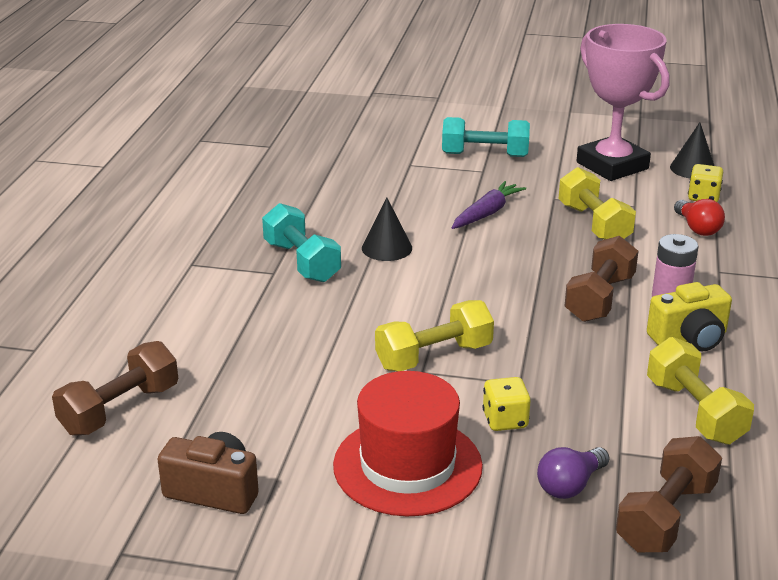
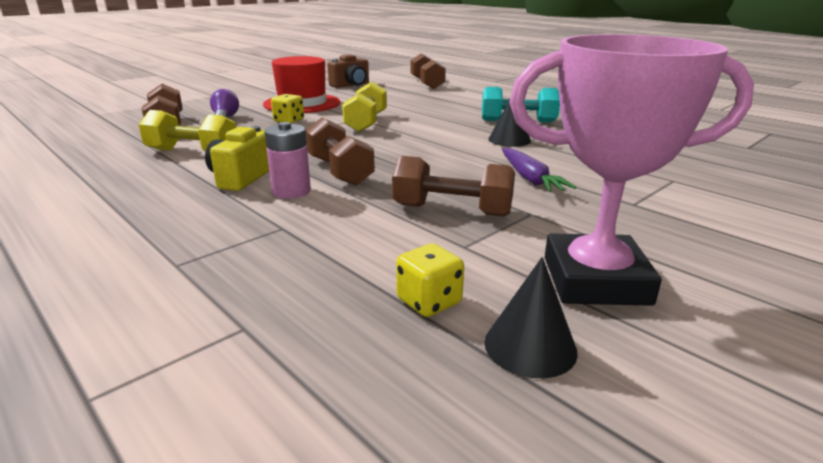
camera: 125 degrees right, 5 degrees down
(485, 155) = (682, 217): turquoise dumbbell -> none
(594, 224) = (452, 210): yellow dumbbell -> brown dumbbell
(697, 228) = (366, 257): red light bulb -> none

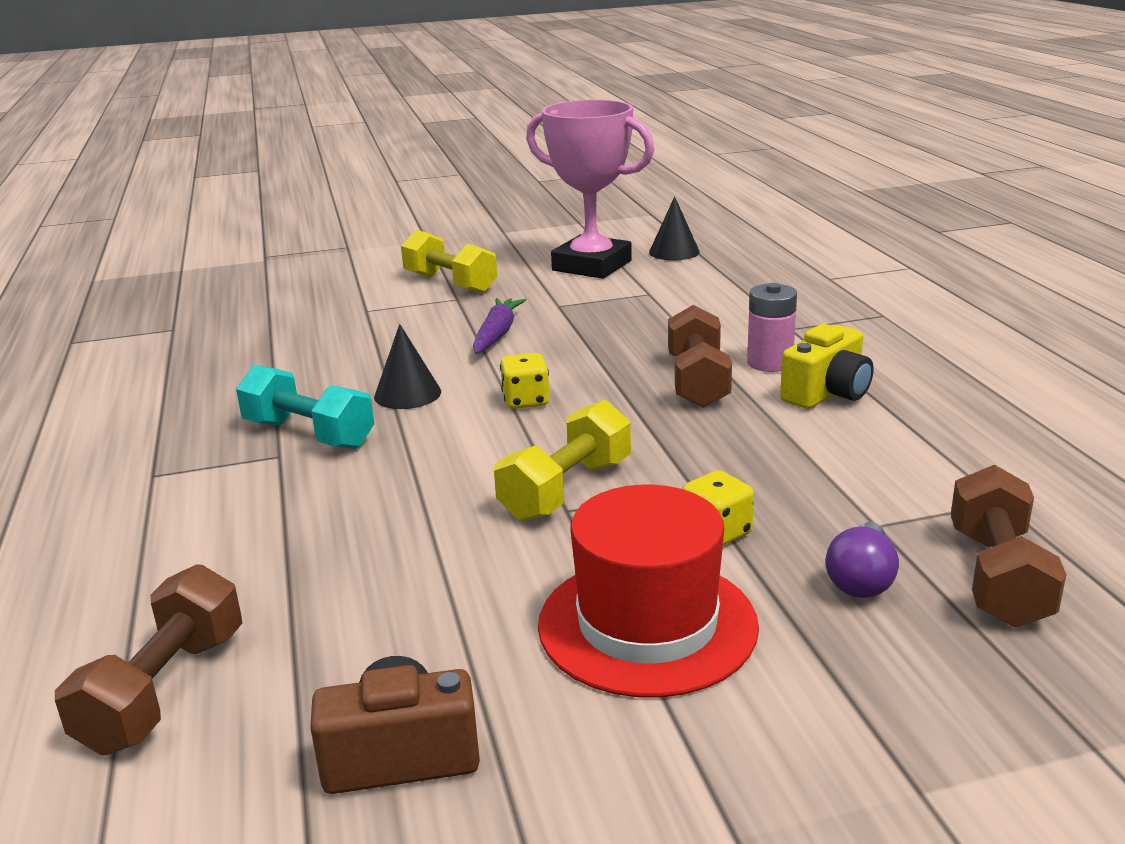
camera: 150 degrees left, 0 degrees up
(192, 152) = (908, 460): yellow dumbbell -> yellow dumbbell (450, 283)
(429, 302) = (709, 272): yellow dice -> yellow dice (526, 401)
(452, 210) = (623, 318): brown dumbbell -> none

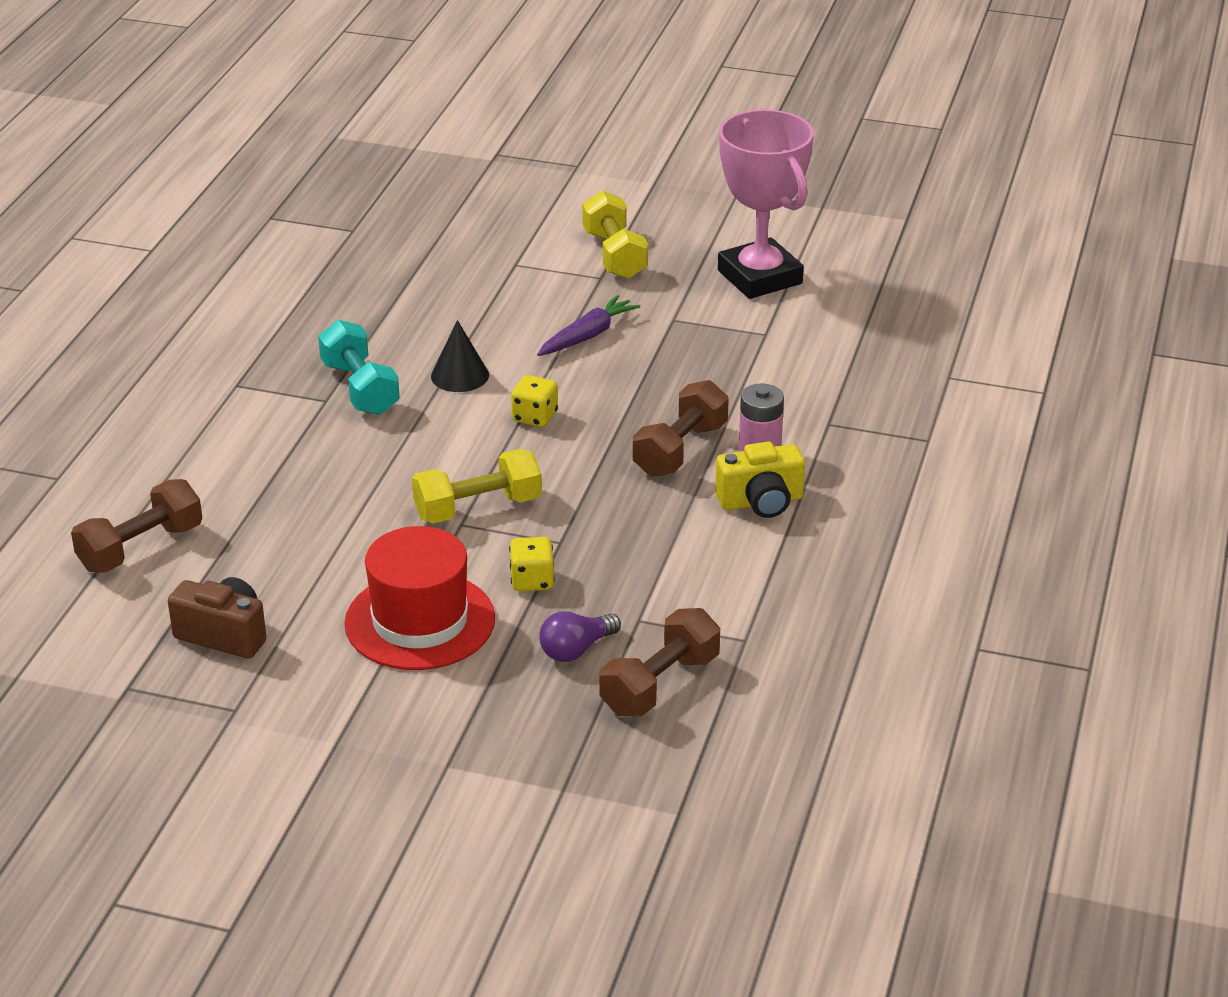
camera: 30 degrees right, 10 degrees up
(674, 252) = (856, 286): black cone -> none

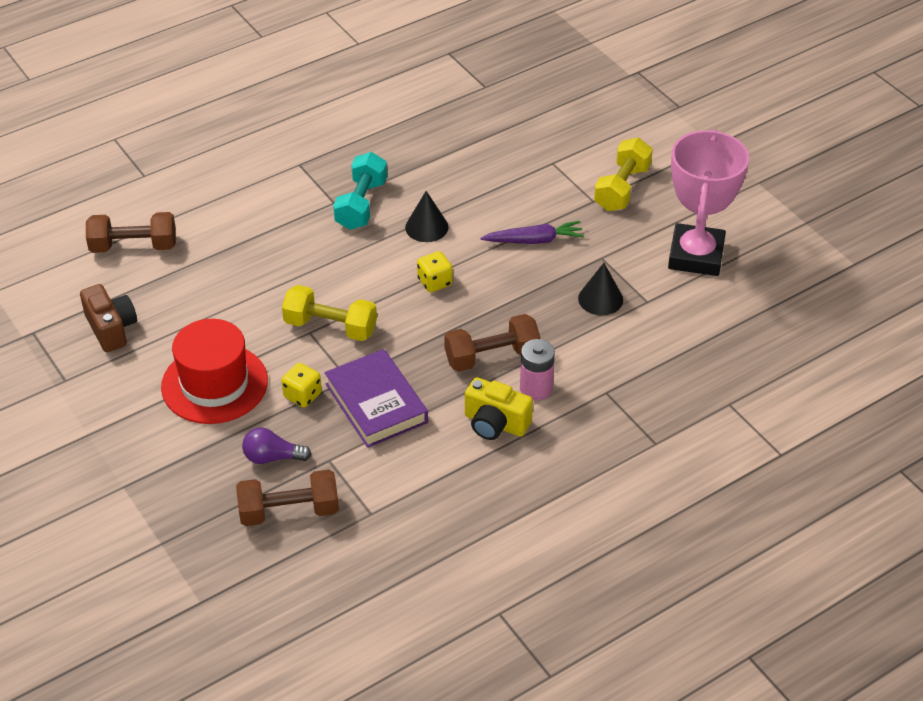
camera: 40 degrees right, 10 degrees up
(619, 547) = (376, 403): none -> purple book
(719, 353) = (600, 299): none -> black cone

